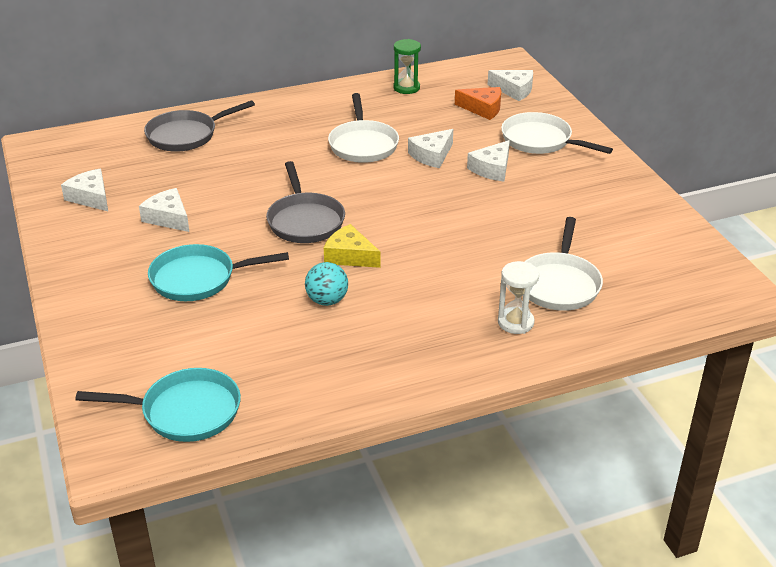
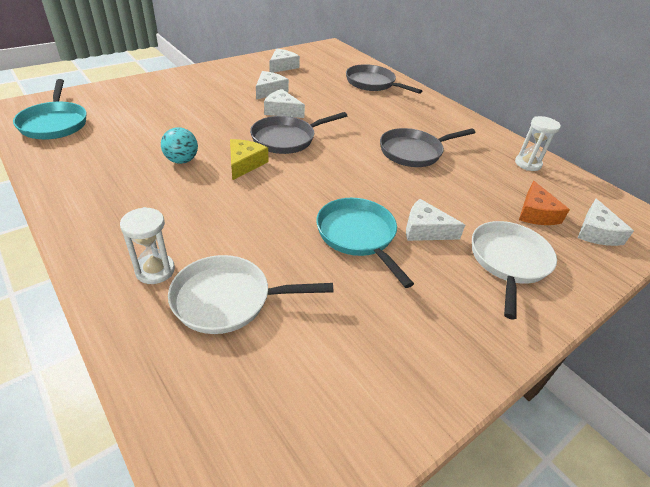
camera: 70 degrees right, 5 degrees up
(199, 279) = (202, 109): turquoise pan -> turquoise pan (358, 236)
(363, 144) = (414, 152): white pan -> grey pan
(406, 88) = (528, 164): green hourglass -> white hourglass
(432, 155) = (423, 189): white cheese -> white cheese (282, 111)

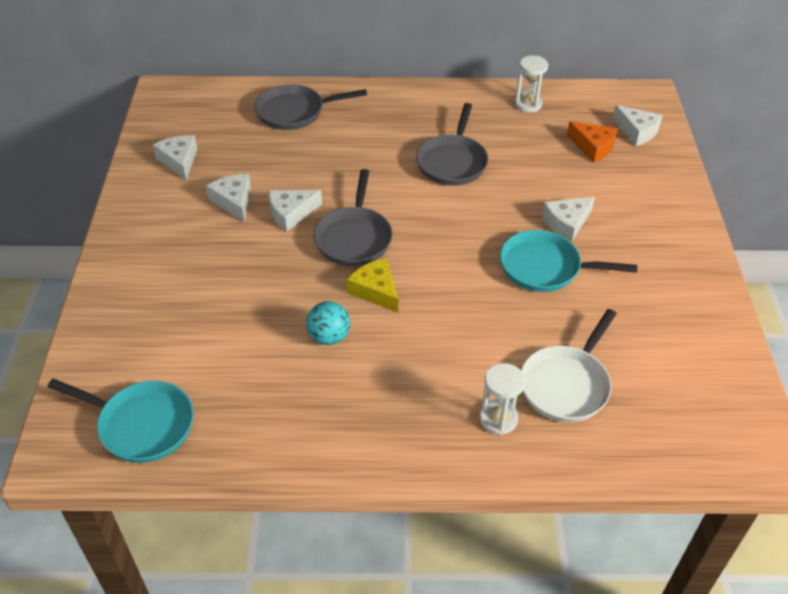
camera: 50 degrees left, 5 degrees up
(508, 262) = (634, 201): white pan -> none

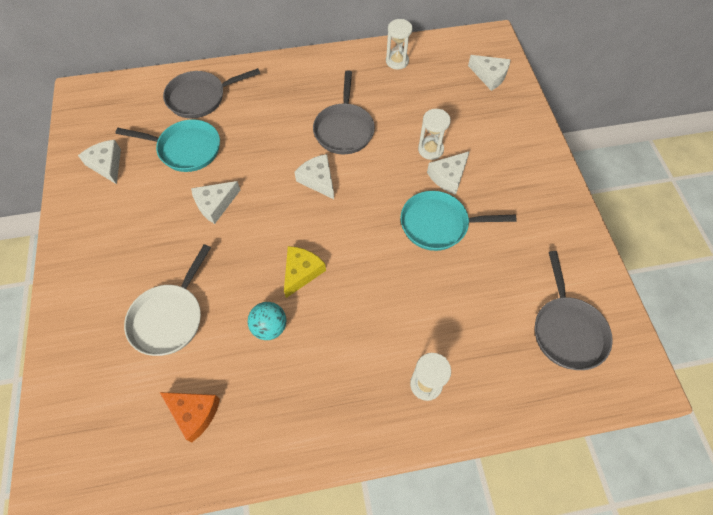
camera: 10 degrees left, 15 degrees up
(141, 424) = (120, 450): turquoise pan -> turquoise pan (185, 149)
(234, 201) = (163, 200): white cheese -> white cheese (318, 180)
(354, 237) = (274, 220): grey pan -> grey pan (567, 330)
(375, 290) = (301, 272): yellow cheese -> yellow cheese turned 75 degrees clockwise
(550, 194) = (430, 149): none -> white hourglass
(567, 384) = (475, 339): white pan -> white pan (170, 317)
(593, 147) = (457, 96): orange cheese -> orange cheese (194, 413)

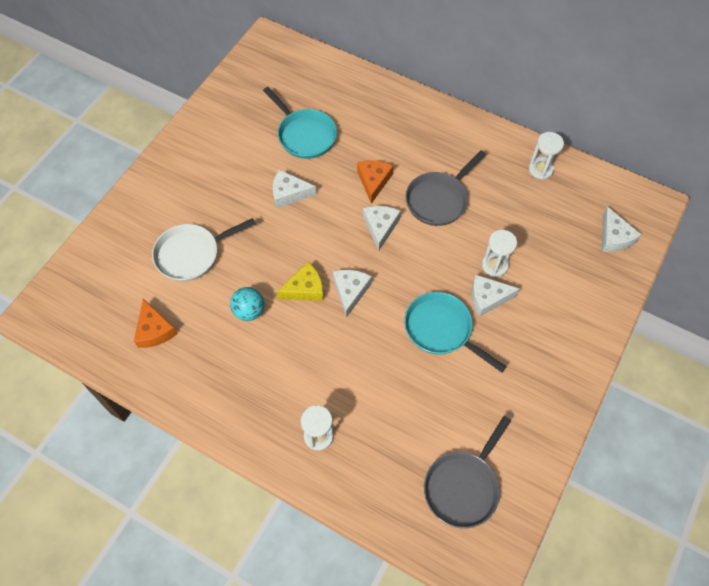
camera: 40 degrees right, 0 degrees up
(107, 164) = (241, 110): white cheese -> white cheese (350, 291)
(200, 97) = (350, 99): grey pan -> none
(279, 148) = (373, 181): none -> orange cheese

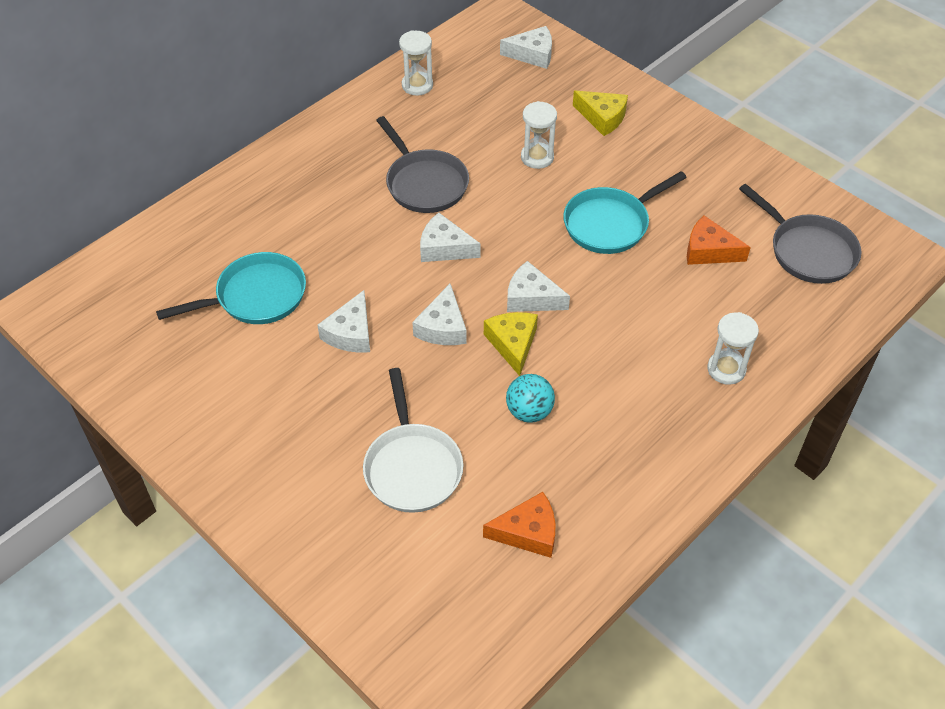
camera: 75 degrees left, 10 degrees down
(373, 181) = (369, 239): orange cheese -> orange cheese (709, 251)
(488, 298) = (579, 174): white cheese -> white cheese (442, 327)
(560, 302) = (602, 117): none -> yellow cheese

